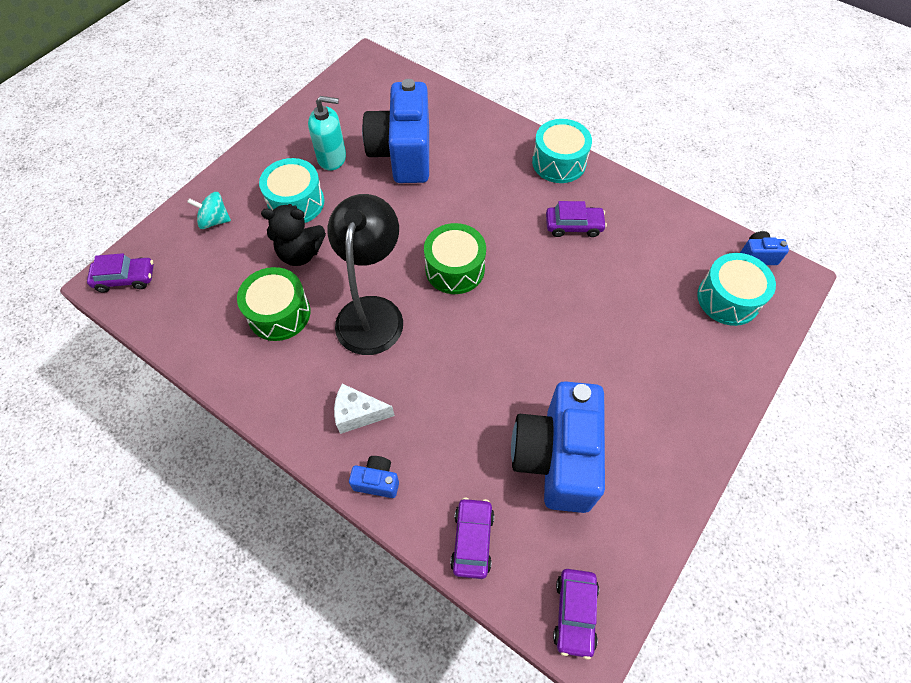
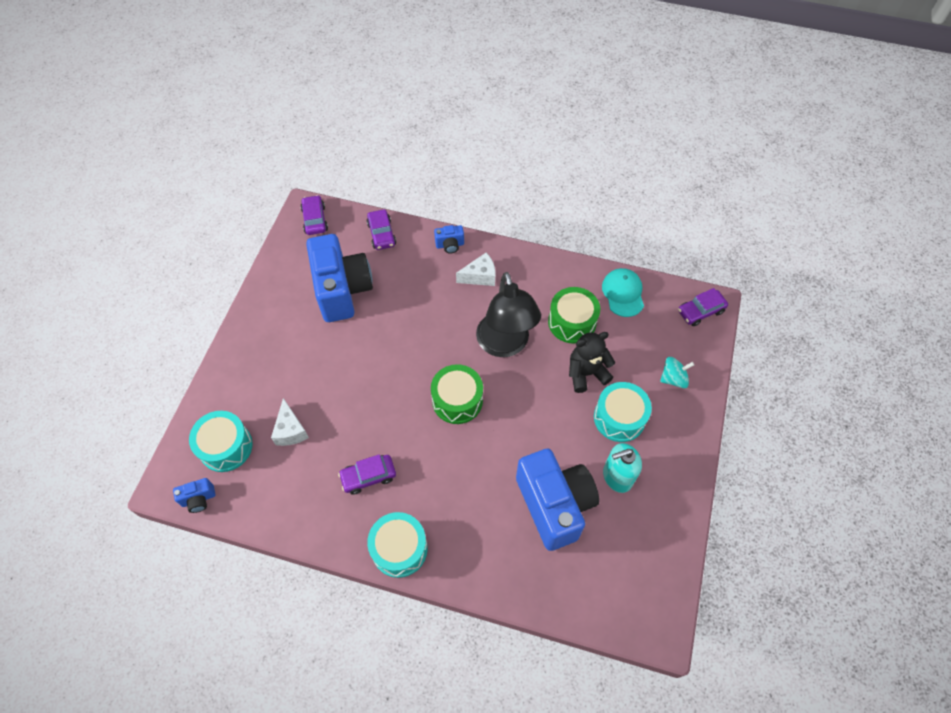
camera: 160 degrees right, 0 degrees up
(194, 329) = (623, 293): none -> turquoise cap
(651, 294) = (291, 430): none -> white cheese

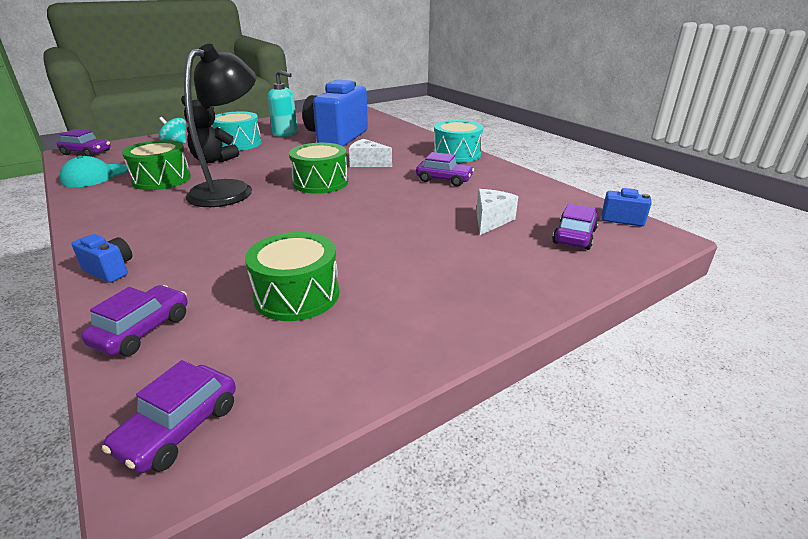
camera: 140 degrees left, 30 degrees down
(226, 447) = (574, 236): turquoise drum -> purple car
(342, 290) = (297, 295): blue camera -> green drum
(480, 276) = (149, 232): white cheese -> white cheese (367, 163)

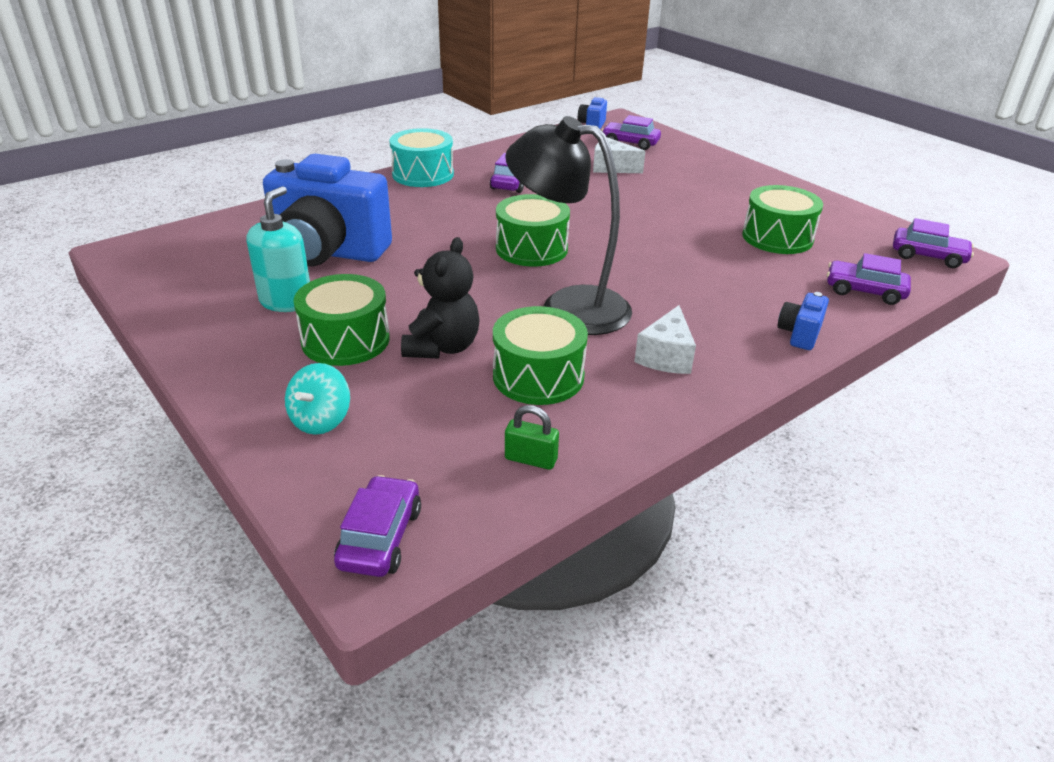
camera: 95 degrees left, 5 degrees up
(95, 176) = (531, 459): turquoise cap -> green padlock
(238, 144) = (345, 340): turquoise drum -> green drum
(367, 163) = (456, 224): white cheese -> white cheese (666, 356)

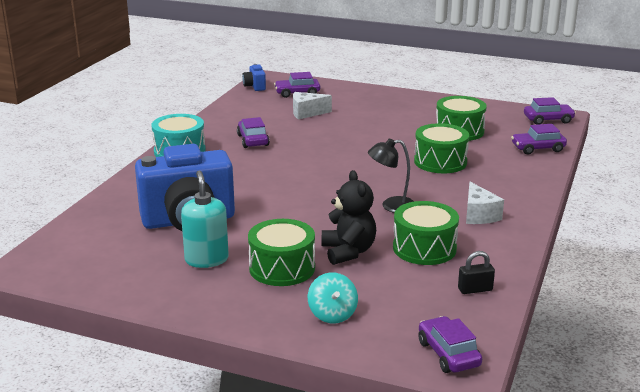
camera: 30 degrees left, 10 degrees down
(531, 249) = (324, 179): green drum -> green drum (440, 162)
(531, 459) = (475, 289): green padlock -> black padlock
(568, 307) = (391, 206): black lamp -> black lamp, size x0.54
(799, 334) = (532, 182): blue camera -> none

